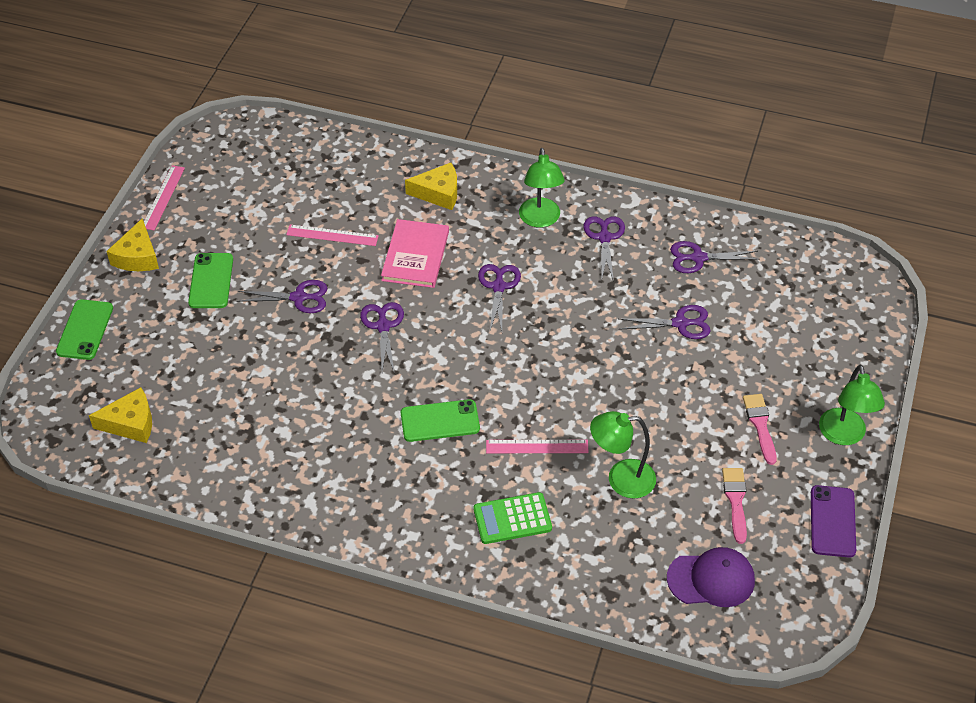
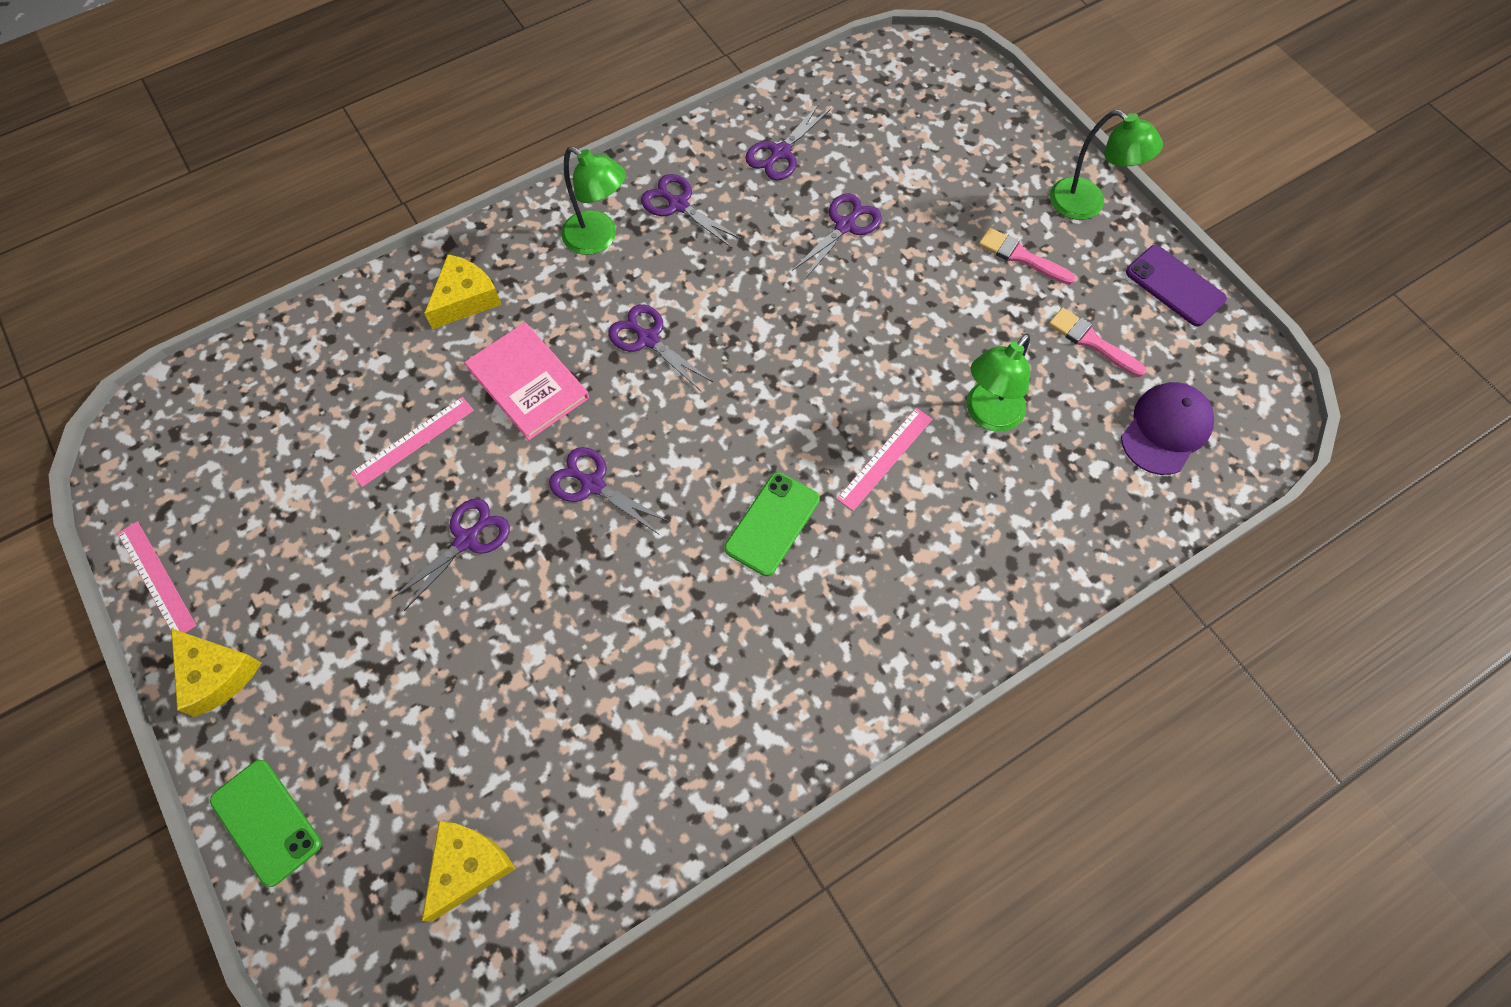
camera: 50 degrees left, 15 degrees up
(211, 281) = (344, 617): green phone -> none
(512, 519) = (957, 549): green calculator -> none

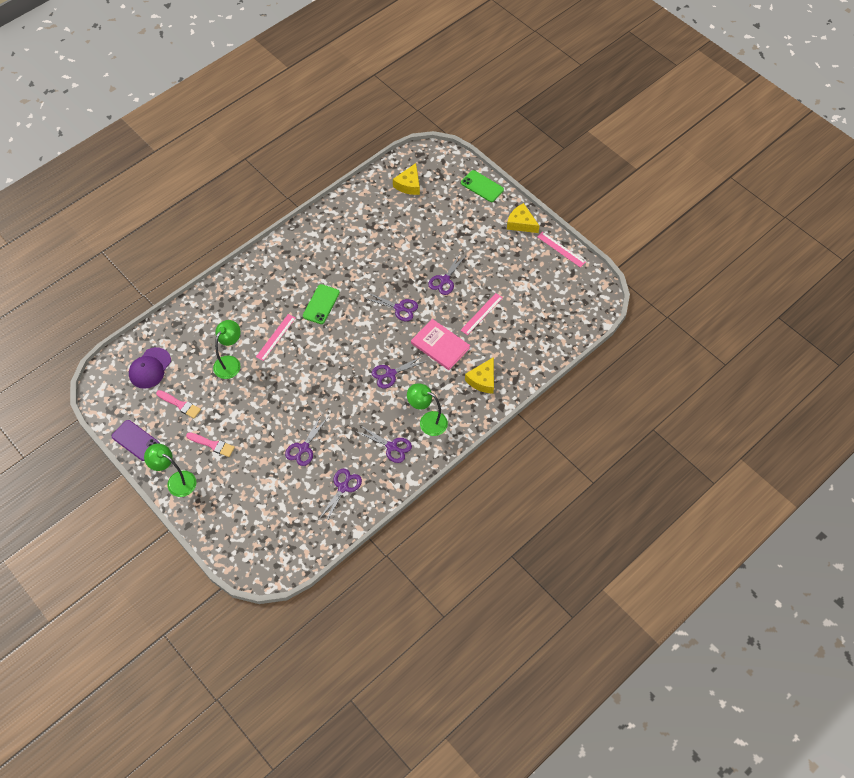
camera: 170 degrees right, 5 degrees down
(648, 339) = (390, 374): purple scissors -> purple scissors turned 120 degrees clockwise

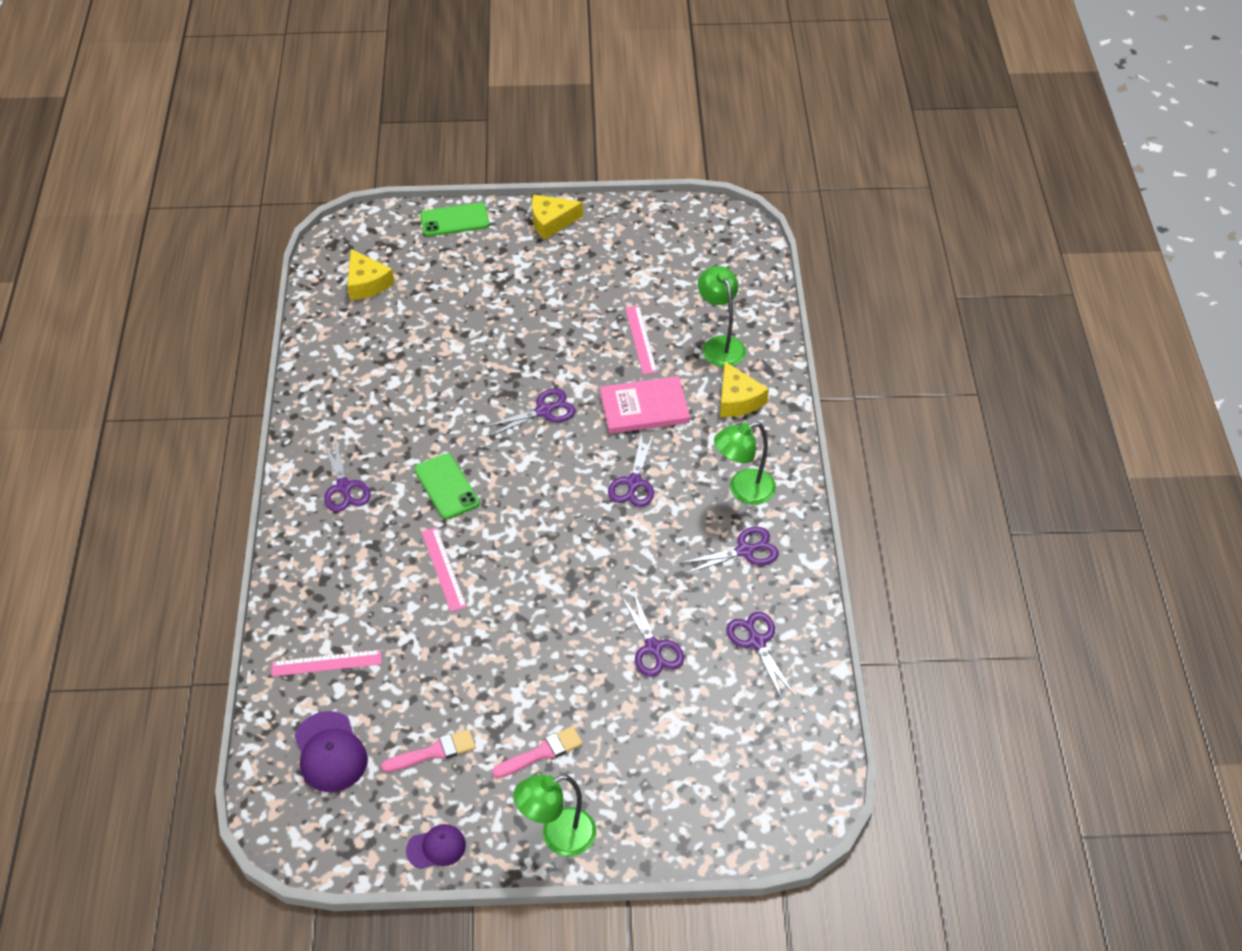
camera: 50 degrees left, 10 degrees down
(136, 440) = (436, 848): purple phone -> purple cap
(230, 362) = (428, 647): green lamp -> green lamp (720, 345)
(445, 280) = (552, 341): purple scissors -> purple scissors (344, 487)
(561, 249) = (629, 212): pink ruler -> pink ruler (326, 663)

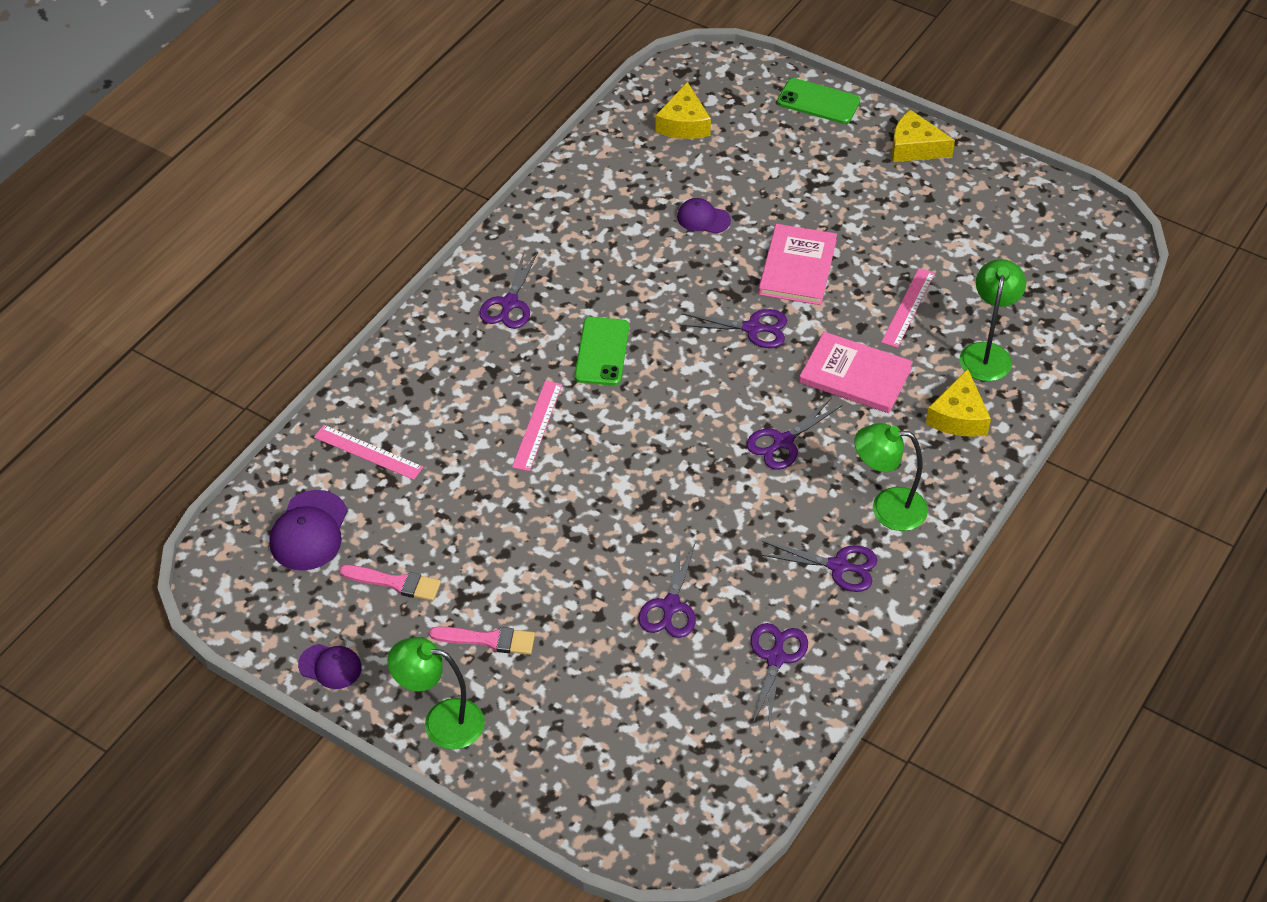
camera: 35 degrees right, 0 degrees up
(440, 347) = (703, 218): none -> purple cap
(539, 349) = (797, 267): none -> pink book

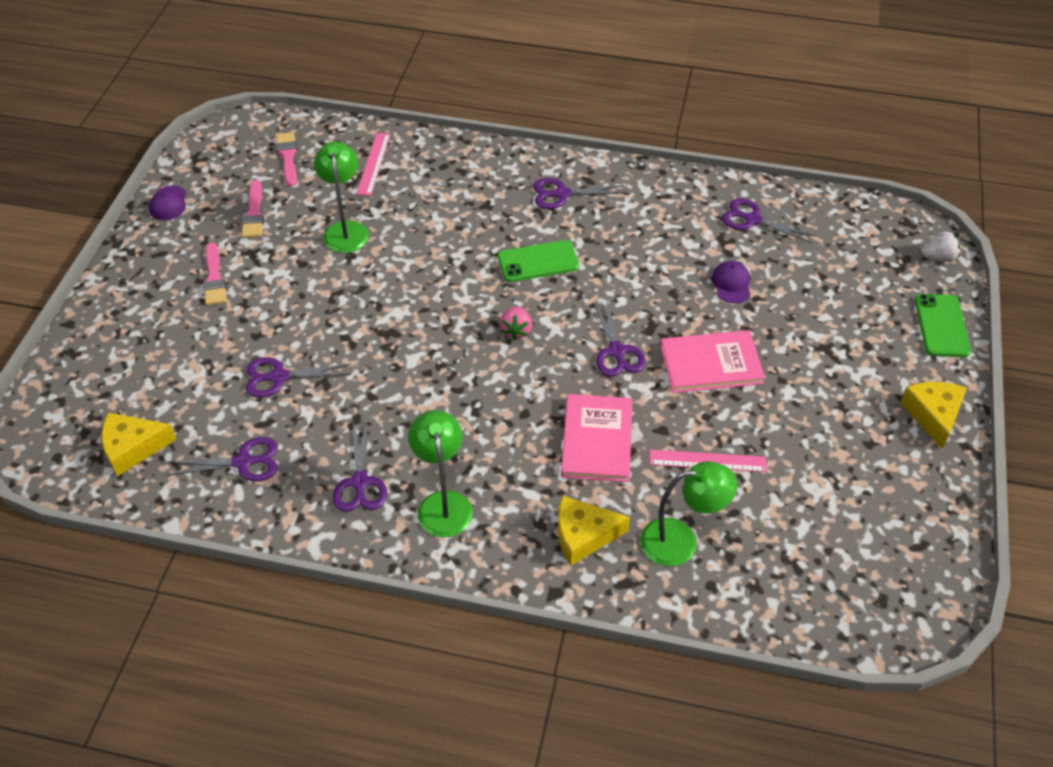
camera: 70 degrees right, 0 degrees up
(309, 531) = (288, 157): purple cap -> pink brush
(441, 721) = (132, 274): green lamp -> green lamp (346, 230)
(537, 425) = (440, 245): pink ruler -> none
(684, 124) = (841, 241): yellow cheese -> yellow cheese (133, 448)
(691, 396) = (516, 331): none -> pink strawberry
(736, 70) = (938, 258): none -> white strawberry
(783, 442) = (491, 407): purple scissors -> purple scissors (753, 220)

